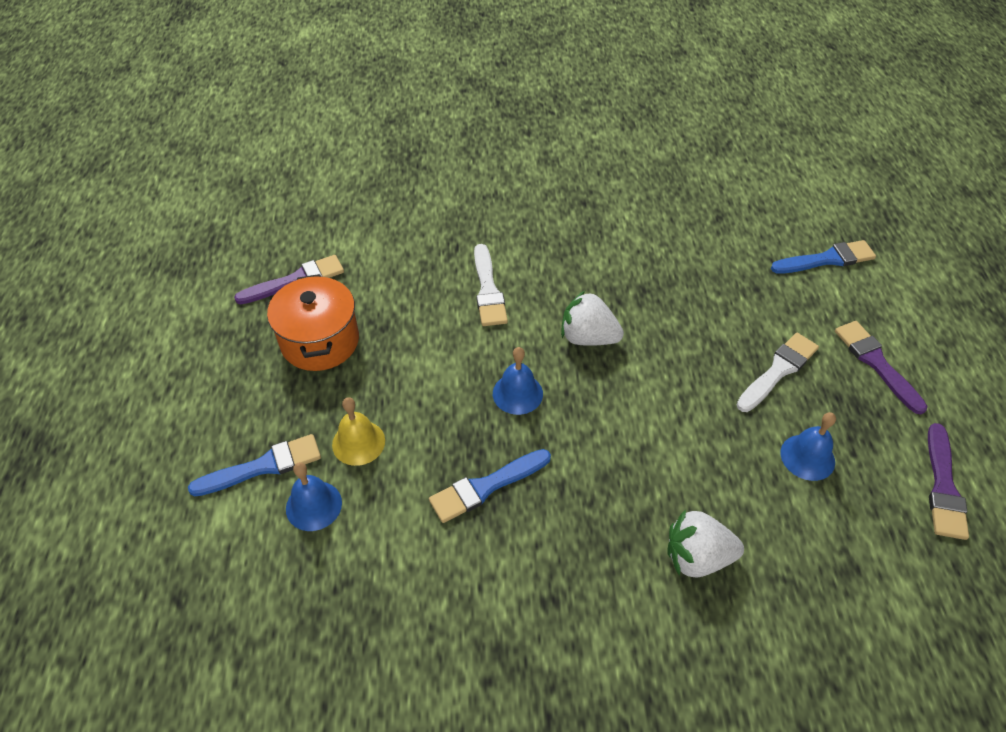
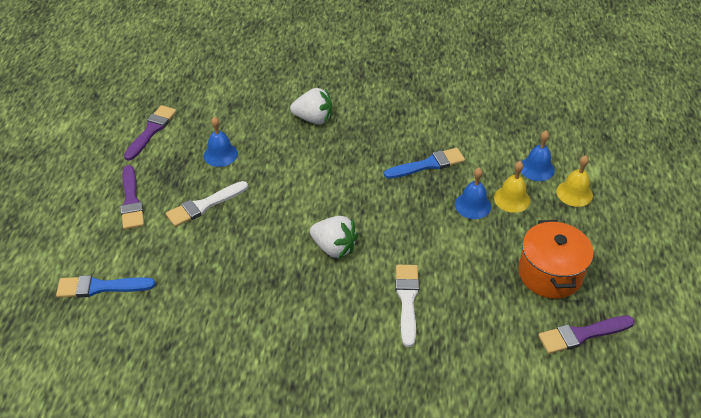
camera: 170 degrees left, 5 degrees down
(263, 466) = (574, 193): blue brush -> yellow bell
(517, 393) = (397, 215): blue bell -> blue bell (472, 205)

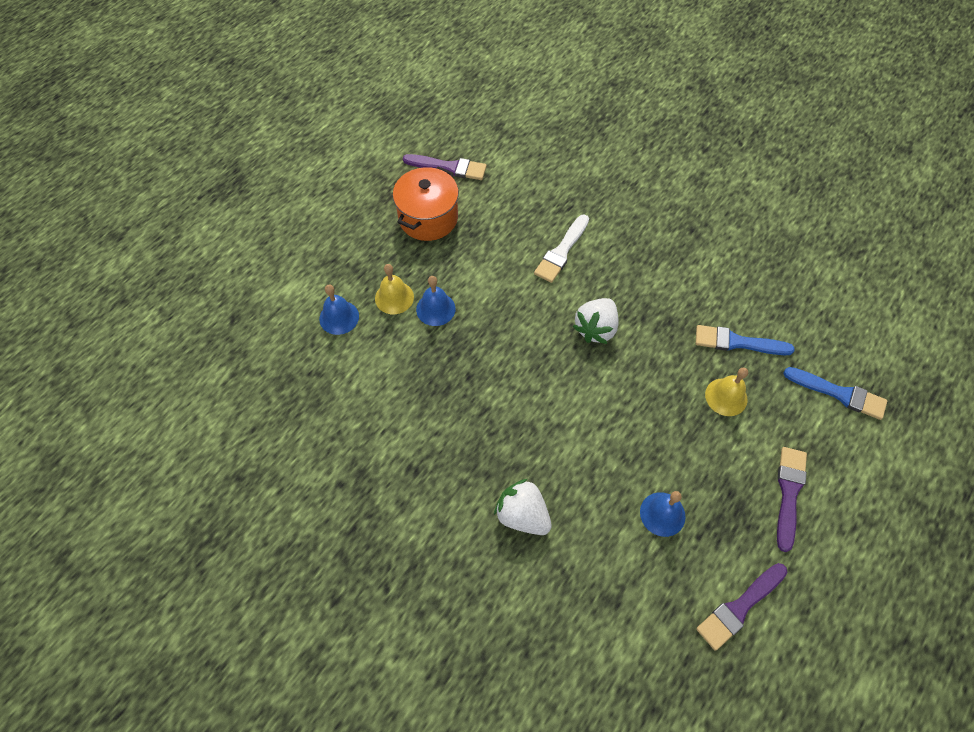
camera: 150 degrees left, 15 degrees up
(204, 205) = (706, 444): white brush -> none
(334, 247) = (596, 329): white strawberry -> white strawberry turned 120 degrees counterclockwise
(428, 164) = (440, 377): blue brush -> blue brush (737, 342)
(574, 193) = (333, 275): yellow bell -> yellow bell (726, 397)

